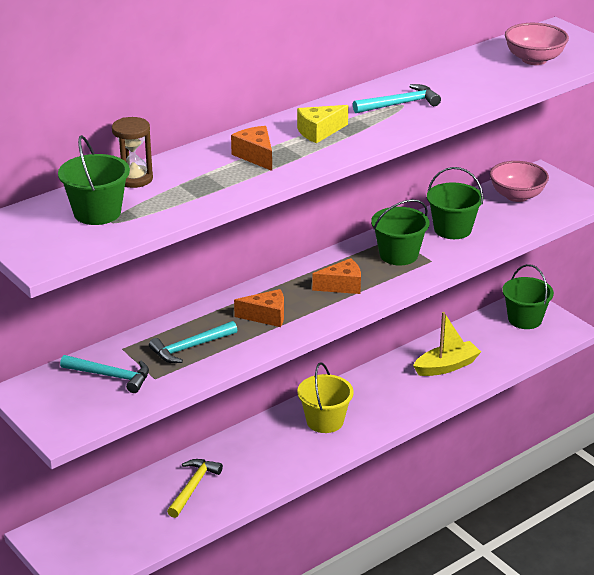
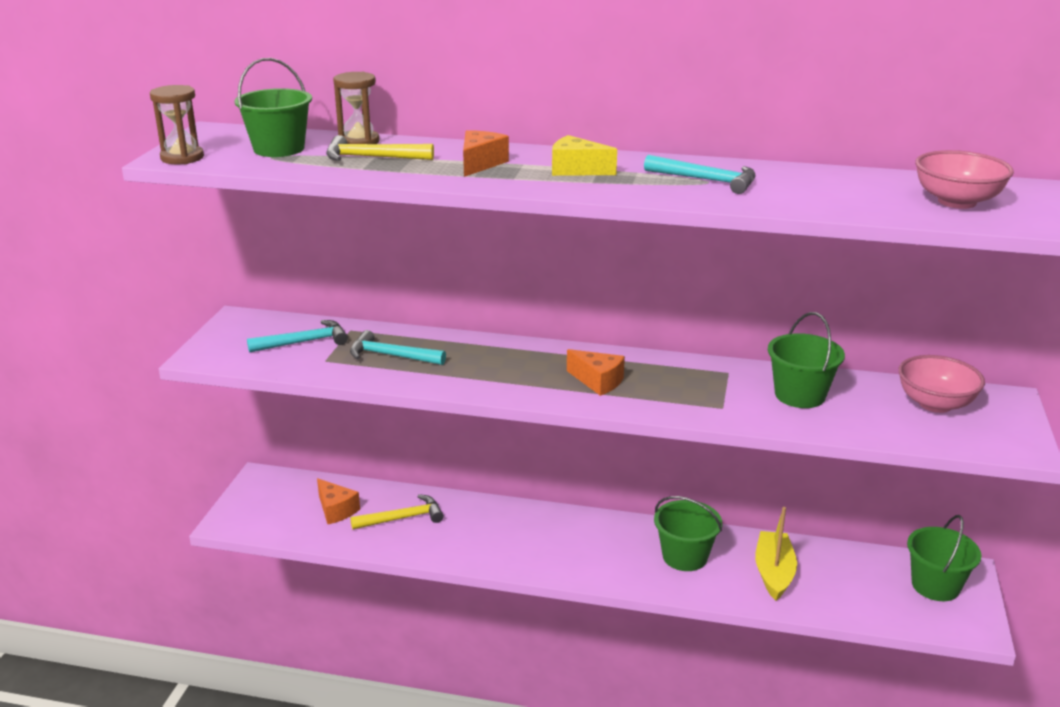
camera: 50 degrees right, 5 degrees down
(52, 256) = (182, 158): none -> brown hourglass
(111, 376) = (304, 342): turquoise hammer -> turquoise hammer turned 90 degrees counterclockwise
(179, 186) = (372, 158): none -> yellow hammer
(266, 316) = (490, 368): orange cheese -> orange cheese (336, 510)
(325, 421) = (584, 542): yellow bucket -> none
(398, 255) = (700, 386): green bucket -> green bucket (685, 556)
(446, 366) = (774, 573): yellow boat -> yellow boat turned 105 degrees counterclockwise

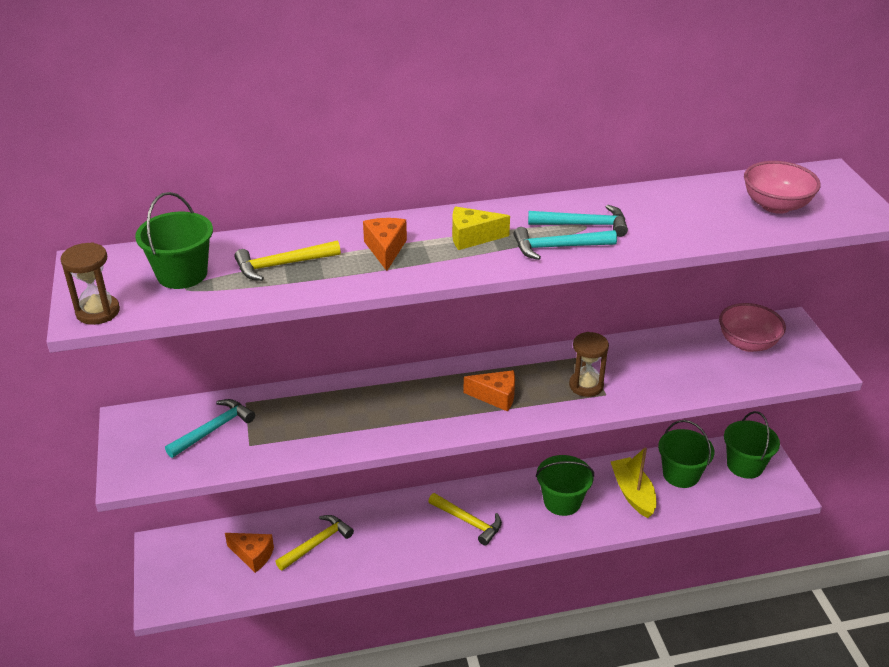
camera: 25 degrees left, 10 degrees up
(359, 142) = (249, 245): brown hourglass -> brown hourglass (586, 385)
(391, 356) = (305, 421): turquoise hammer -> turquoise hammer (558, 247)
(568, 545) = (468, 521): none -> yellow hammer
(800, 395) = (652, 364): green bucket -> green bucket (681, 474)

